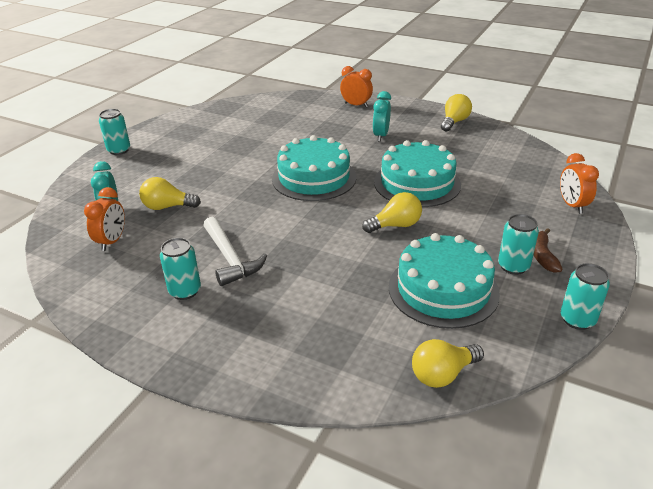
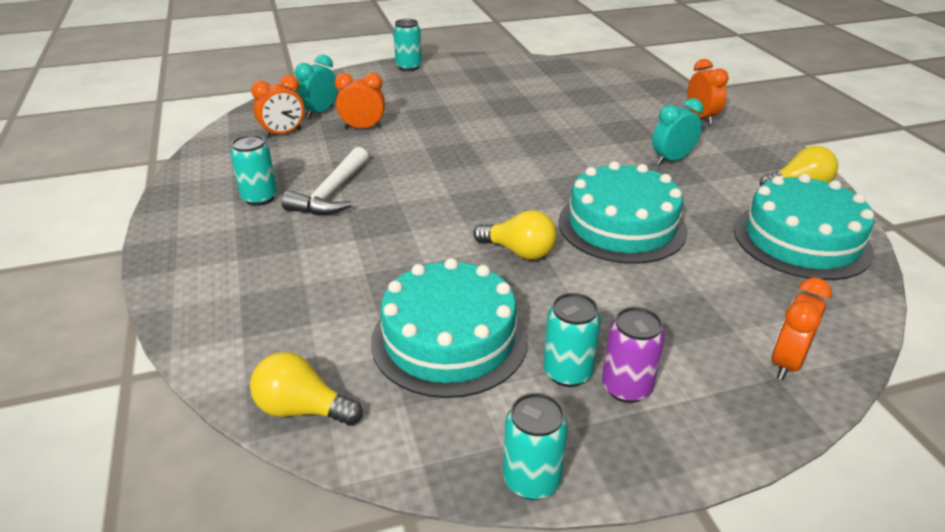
camera: 45 degrees right, 0 degrees up
(167, 207) = (363, 128): yellow light bulb -> orange clock
(314, 178) = (523, 165): turquoise cake -> turquoise cake (801, 240)
(543, 256) = (626, 387): brown banana -> purple can

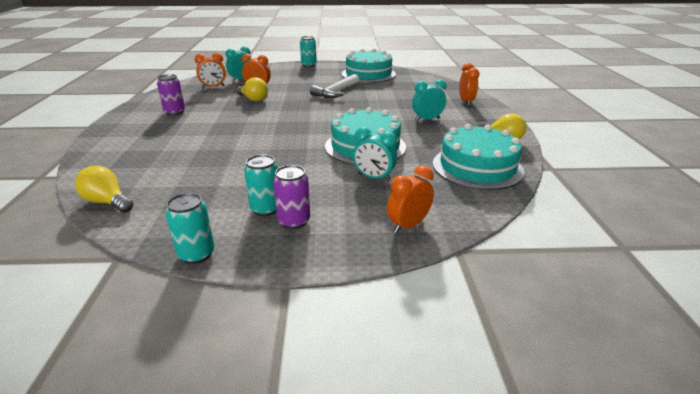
camera: 15 degrees right, 5 degrees down
(259, 198) = (175, 112): turquoise can -> purple can
(331, 194) = (213, 114): white hammer -> white hammer (336, 92)
(449, 339) = (214, 184): turquoise cake -> turquoise cake (368, 74)
(519, 252) = (292, 151): yellow light bulb -> yellow light bulb (253, 99)
(678, 284) = (374, 177): none -> turquoise clock

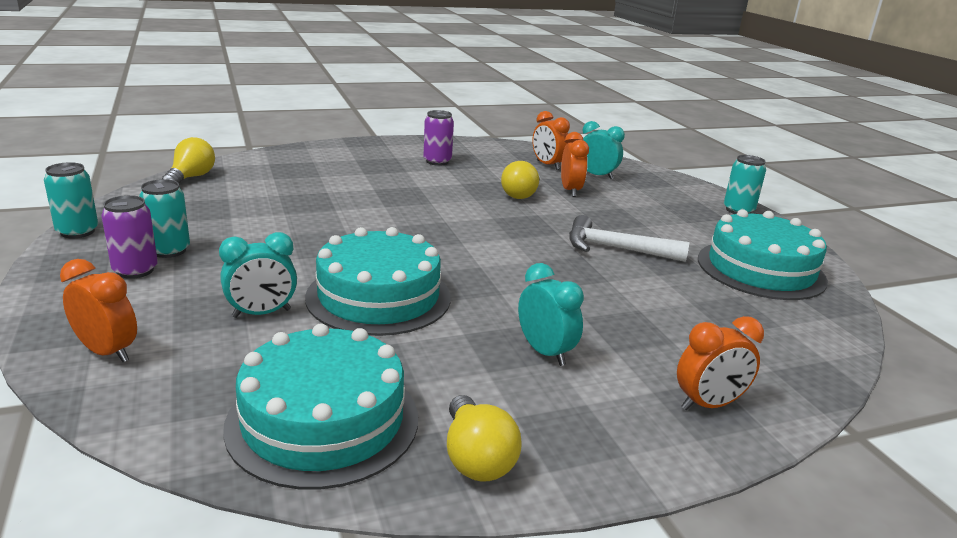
camera: 70 degrees right, 5 degrees down
(374, 177) = (262, 313): turquoise clock -> turquoise clock turned 120 degrees counterclockwise

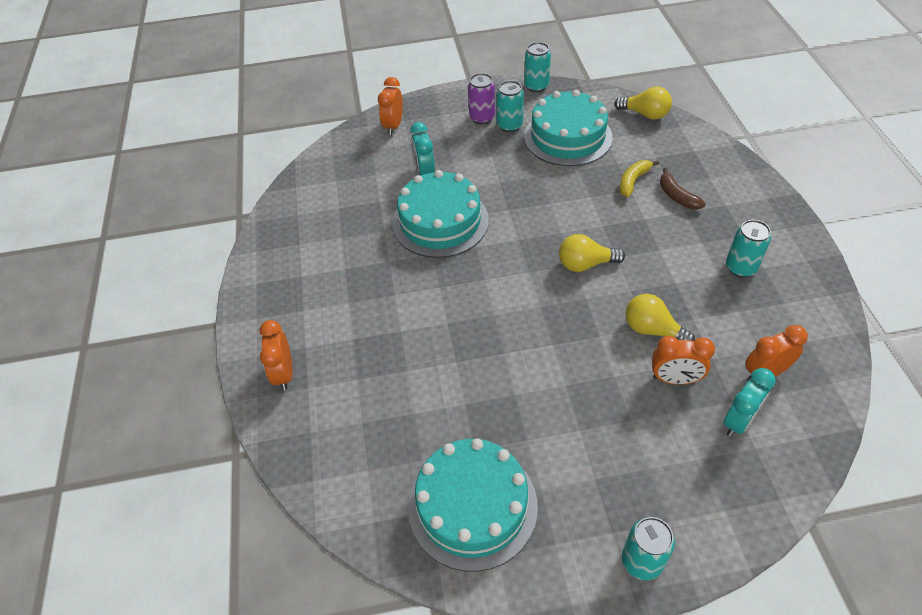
camera: 105 degrees right, 25 degrees up
(107, 352) = (393, 126): orange clock -> orange clock turned 150 degrees clockwise
(313, 189) = (633, 181): none -> yellow banana
(323, 420) = (319, 202): turquoise cake -> turquoise cake (568, 137)
(341, 174) = (677, 196): none -> brown banana
(437, 161) = (740, 268): purple can -> turquoise can
(476, 458) = (274, 256): yellow light bulb -> yellow light bulb (585, 264)
(545, 352) = (359, 299): turquoise clock -> none
(615, 249) = (519, 383): white hammer -> none

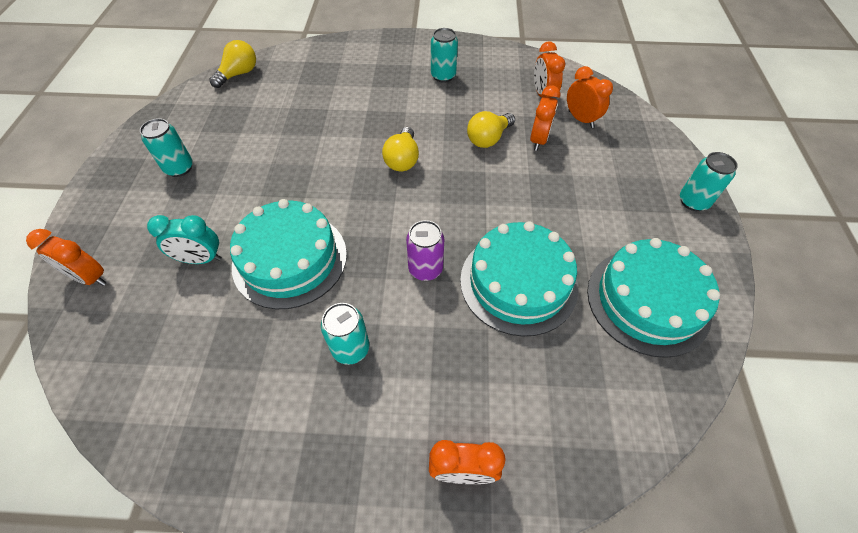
camera: 80 degrees left, 5 degrees up
(482, 118) = (147, 188): purple can -> purple can (425, 269)
(536, 86) = (134, 133): turquoise can -> turquoise can (351, 348)
(568, 137) = (230, 130): turquoise cake -> turquoise cake (518, 282)
(633, 181) = (319, 104): yellow banana -> none
(677, 196) = (352, 85): brown banana -> none
(739, 421) = (581, 119): turquoise clock -> orange clock

